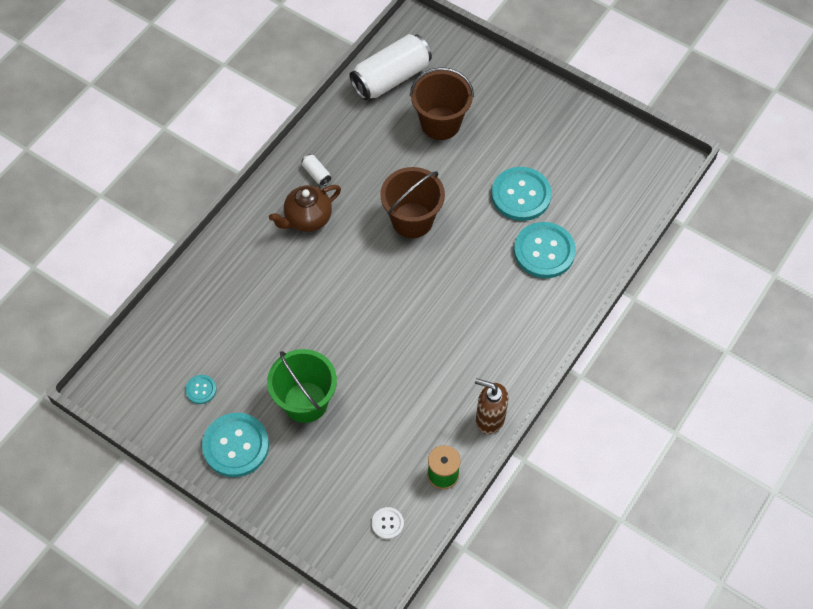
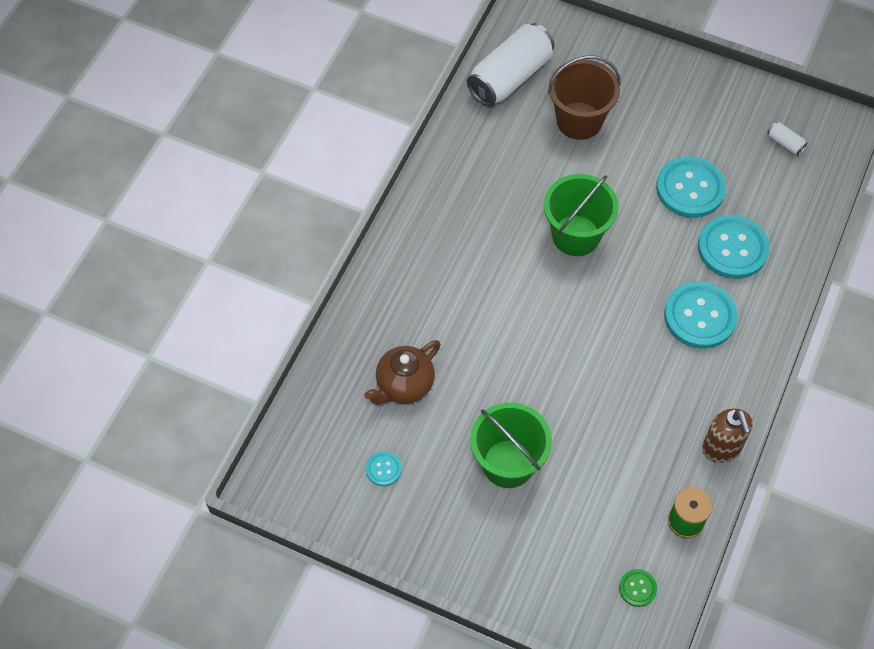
camera: 10 degrees left, 0 degrees up
(236, 446) = (441, 527): turquoise button -> turquoise button (700, 316)
(307, 219) = (456, 252): brown teapot -> brown teapot (404, 385)
(316, 174) = (453, 199): white can -> white can (785, 143)
(387, 523) = (637, 588): white button -> green button
(412, 220) = (575, 235): brown bucket -> green bucket
(489, 419) = (721, 449): brown soap dispenser -> brown soap dispenser turned 120 degrees counterclockwise

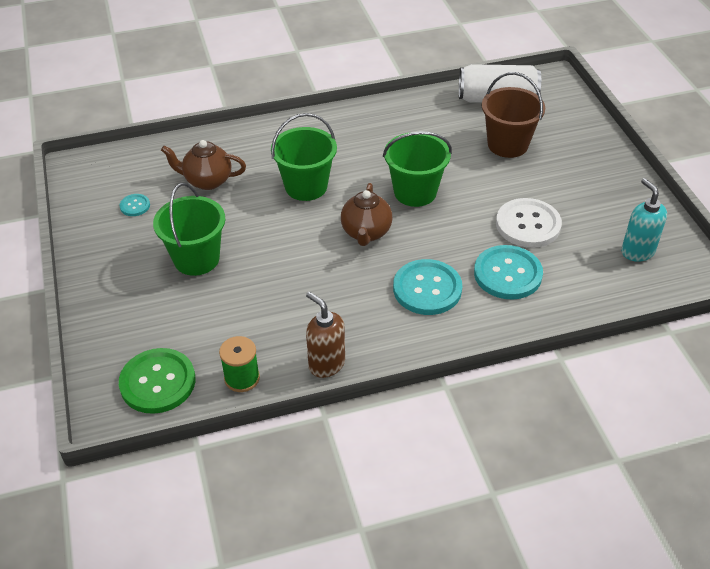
camera: 50 degrees right, 15 degrees down
(489, 312) = (306, 186): none -> green bucket
(594, 310) = (366, 233): none -> brown teapot
(637, 588) = (158, 382): green button -> green button, size x2.11
(690, 188) = (528, 225): turquoise button -> white button
(721, 449) = (326, 364): brown soap dispenser -> brown soap dispenser turned 105 degrees clockwise
(785, 143) = (637, 251): white can -> turquoise soap dispenser

